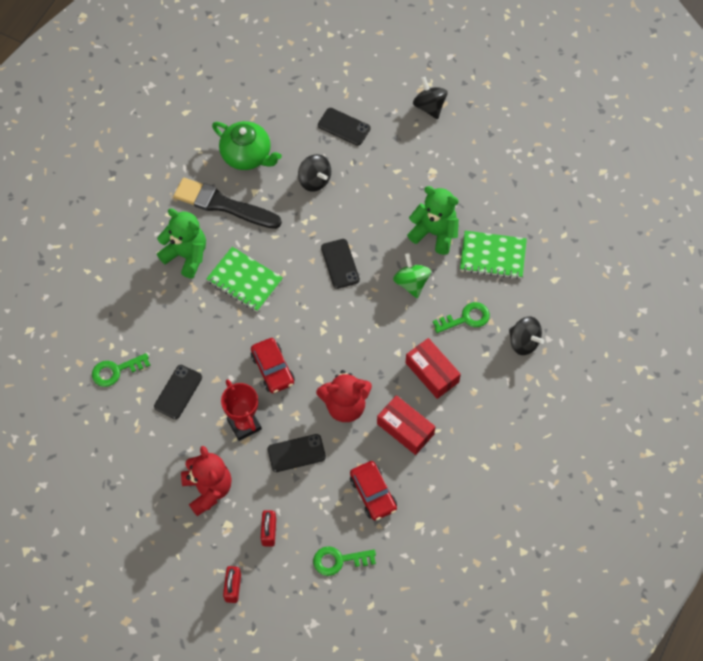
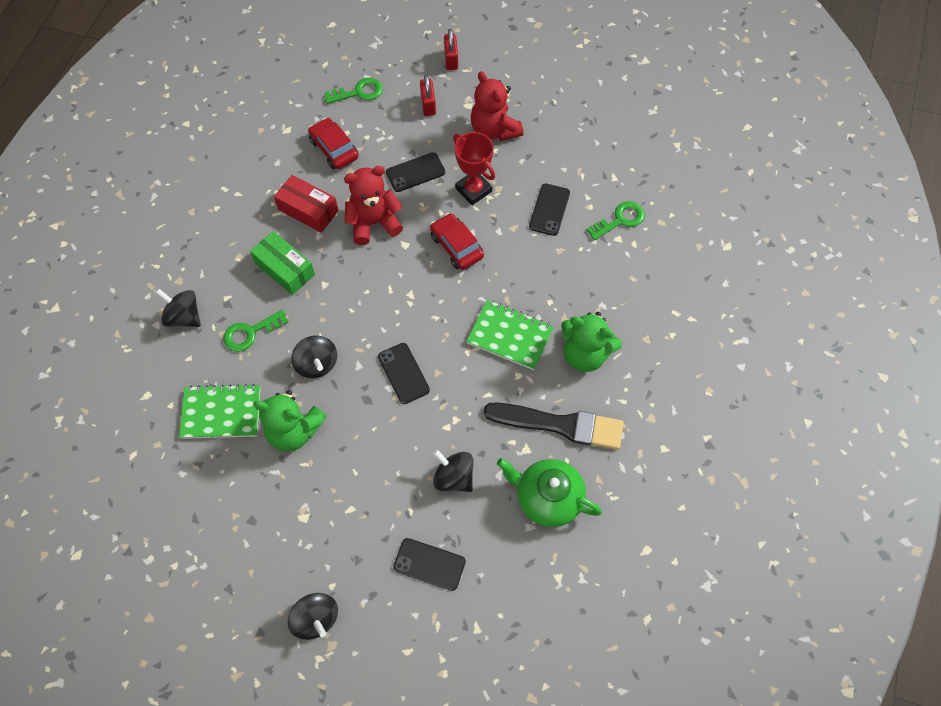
camera: 170 degrees right, 0 degrees up
(411, 283) = (317, 364): green spinning top -> black spinning top
(432, 372) = (285, 269): red box -> green box

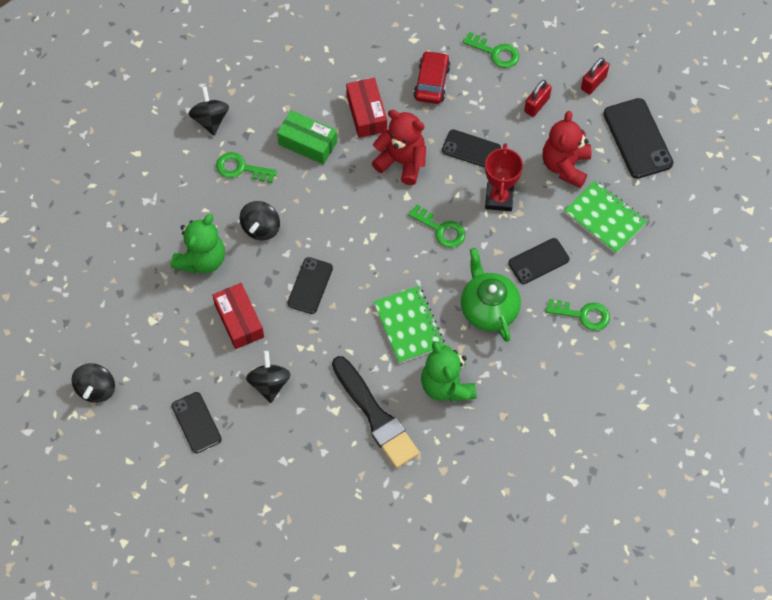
camera: 45 degrees right, 0 degrees up
(221, 412) = (170, 206): green notebook -> green notebook (605, 218)
(285, 269) = (307, 143): green box -> green box turned 60 degrees counterclockwise
(294, 431) = (202, 259): green teddy bear -> green teddy bear turned 120 degrees counterclockwise
(376, 451) = (239, 321): none -> red box
(456, 246) = (441, 229): red car -> green key
(522, 72) = (637, 138): none -> black phone
(547, 498) = (314, 454): green teapot -> green teapot (488, 308)

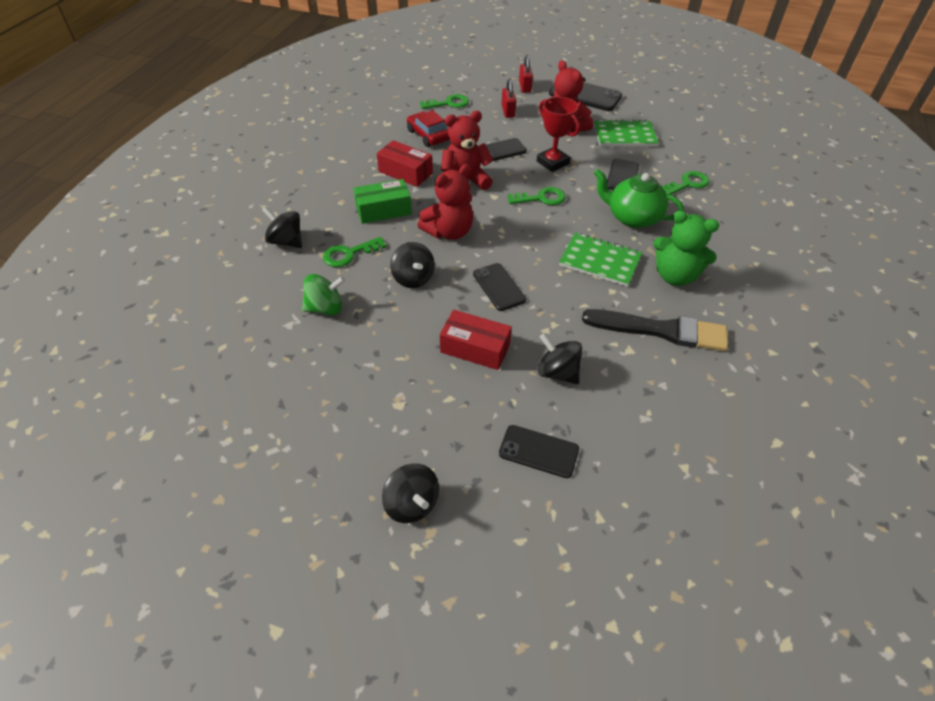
camera: 45 degrees left, 15 degrees down
(180, 206) = (325, 308): none -> green spinning top
(202, 259) = (390, 330): green teddy bear -> none
(332, 205) = (449, 232): none -> red teddy bear

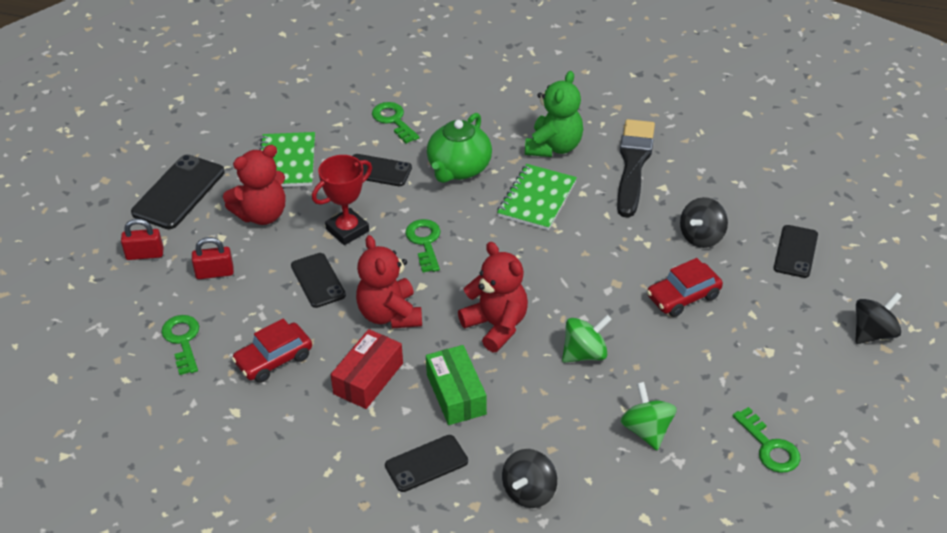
camera: 90 degrees left, 5 degrees down
(349, 254) = (548, 420): green key -> green key (769, 447)
(413, 278) = (585, 354): black spinning top -> green spinning top
(475, 348) = (683, 296): red box -> red car
(499, 287) = (589, 279): black phone -> black phone (426, 463)

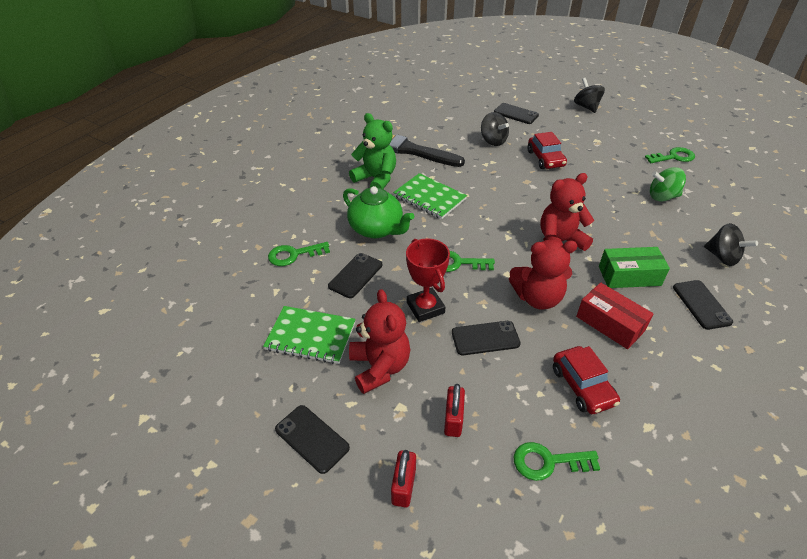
camera: 75 degrees left, 0 degrees up
(178, 192) = (312, 438): black phone -> black phone, size x0.65
(585, 354) = (592, 207): green spinning top -> none

